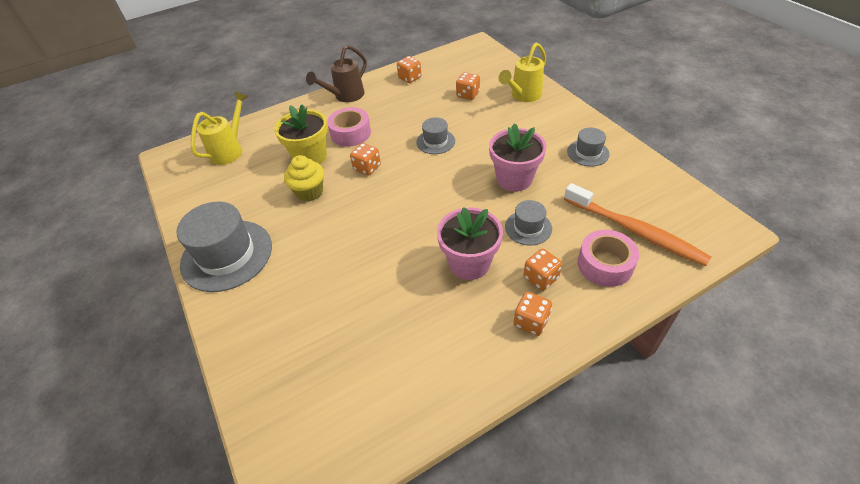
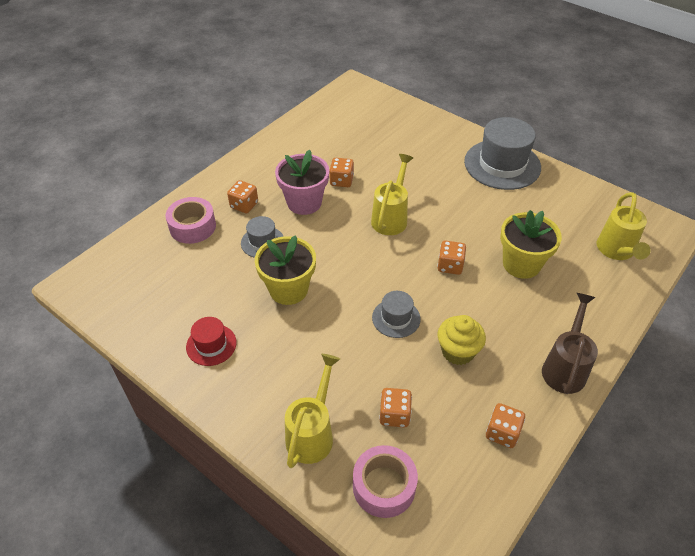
camera: 155 degrees right, 0 degrees up
(309, 192) = (485, 227): yellow cupcake -> yellow cupcake (457, 351)
(350, 133) = (504, 306): pink tape -> pink tape (384, 486)
(387, 222) = (391, 217): none -> yellow watering can
(514, 179) = (288, 289): pink flower pot -> yellow flower pot
(531, 321) = (246, 177): orange dice -> orange dice (341, 181)
(588, 153) = (211, 345): grey hat -> red hat
(635, 231) = (164, 261): orange toothbrush -> none

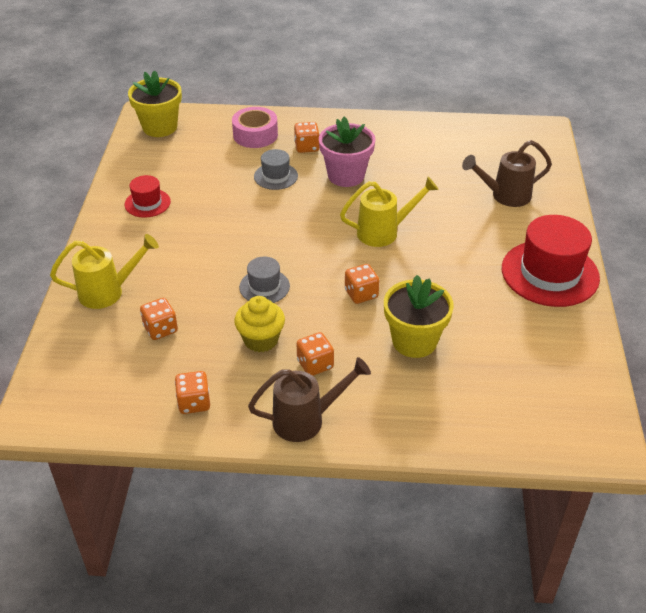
camera: 55 degrees right, 5 degrees down
(288, 289) = (238, 214): yellow flower pot -> yellow flower pot (160, 127)
(341, 181) = (398, 183): orange dice -> orange dice (315, 364)
(384, 486) = (89, 351): pink tape -> none
(406, 140) = (505, 196): none -> brown watering can
(502, 164) = (550, 273): grey hat -> red hat
(616, 251) = (512, 408): yellow watering can -> none

